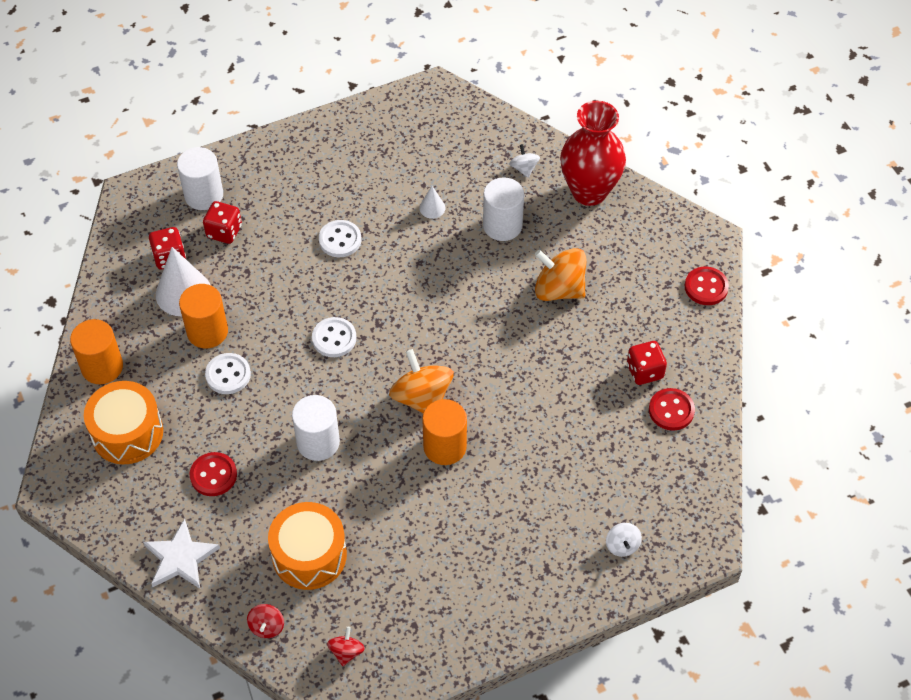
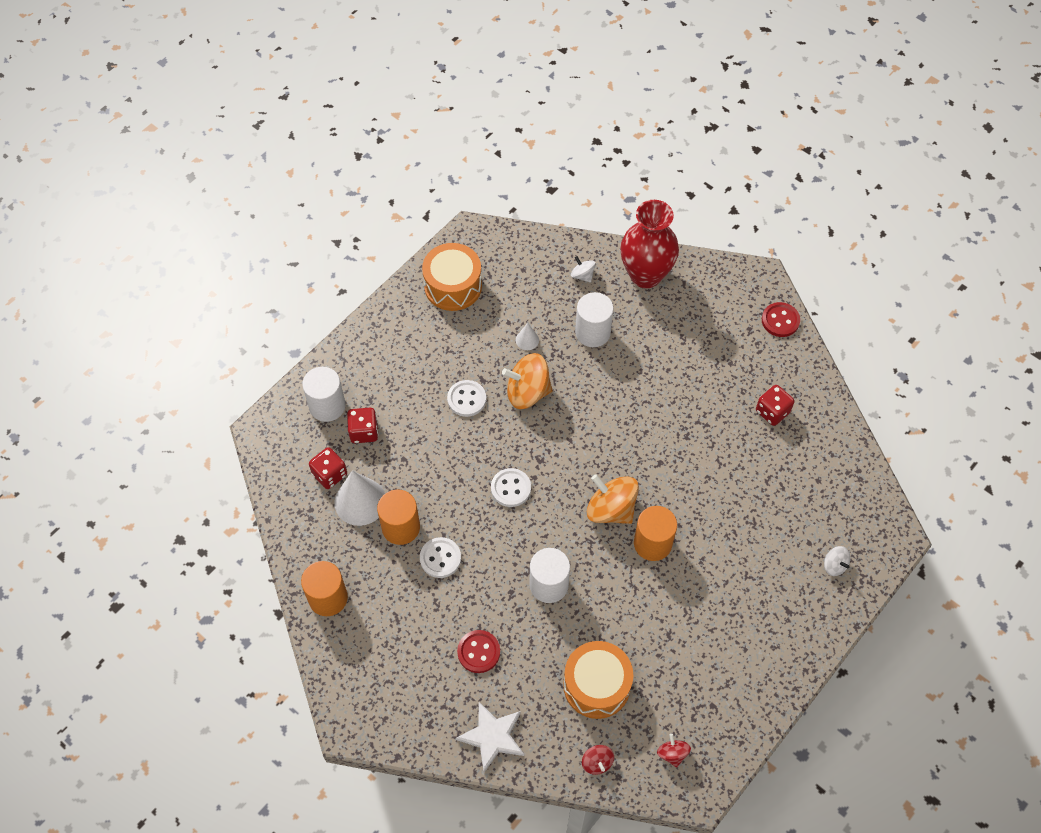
camera: 25 degrees left, 5 degrees up
(127, 433) = (384, 647): orange drum -> orange drum (453, 286)
(559, 289) = (668, 369): orange spinning top -> orange spinning top (527, 392)
(671, 410) = (810, 436): red button -> none

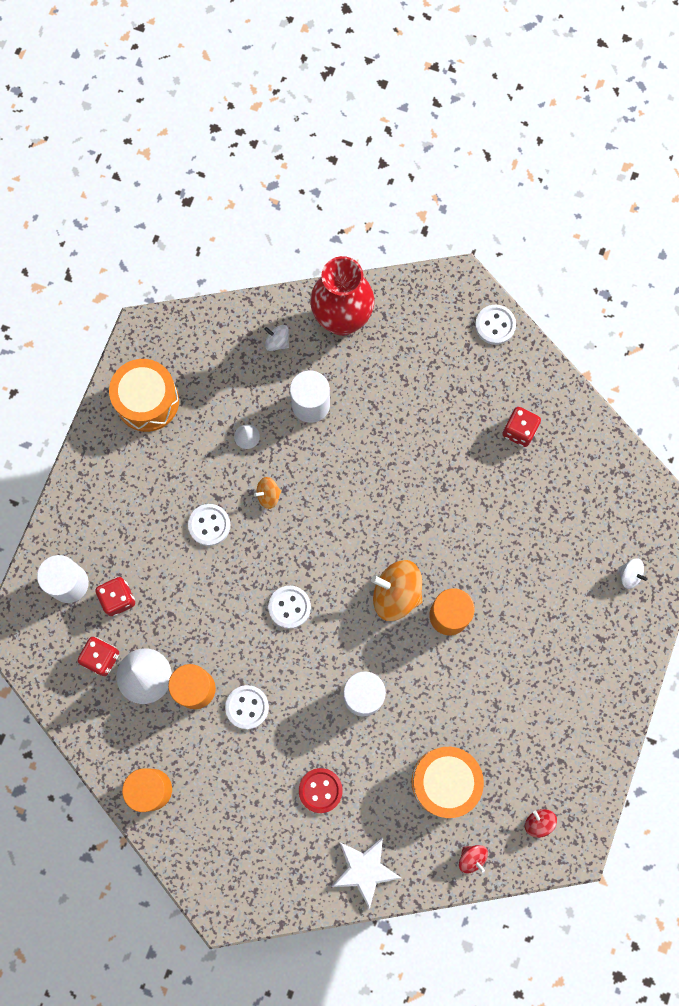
camera: 20 degrees left, 15 degrees up
(527, 392) = (268, 495): orange spinning top -> orange spinning top, size x0.51
(780, 320) = (495, 325): red button -> white button

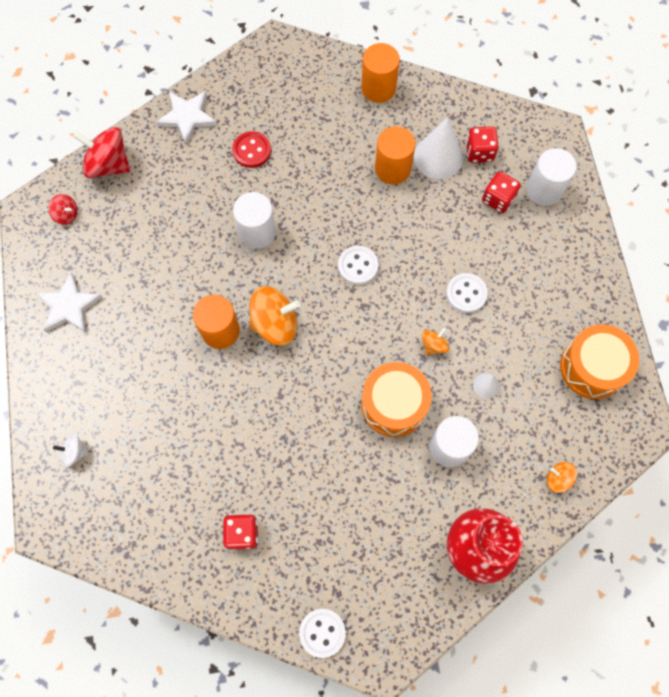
camera: 150 degrees right, 5 degrees down
(240, 332) = (558, 479): none -> orange spinning top
(247, 707) = (344, 177): white button -> none
(277, 342) = (518, 489): white spinning top -> none
(445, 782) = (157, 205): orange drum -> orange drum (394, 404)
(471, 858) = (108, 165): red spinning top -> red spinning top, size x1.97
(577, 719) = (69, 306): none -> white star

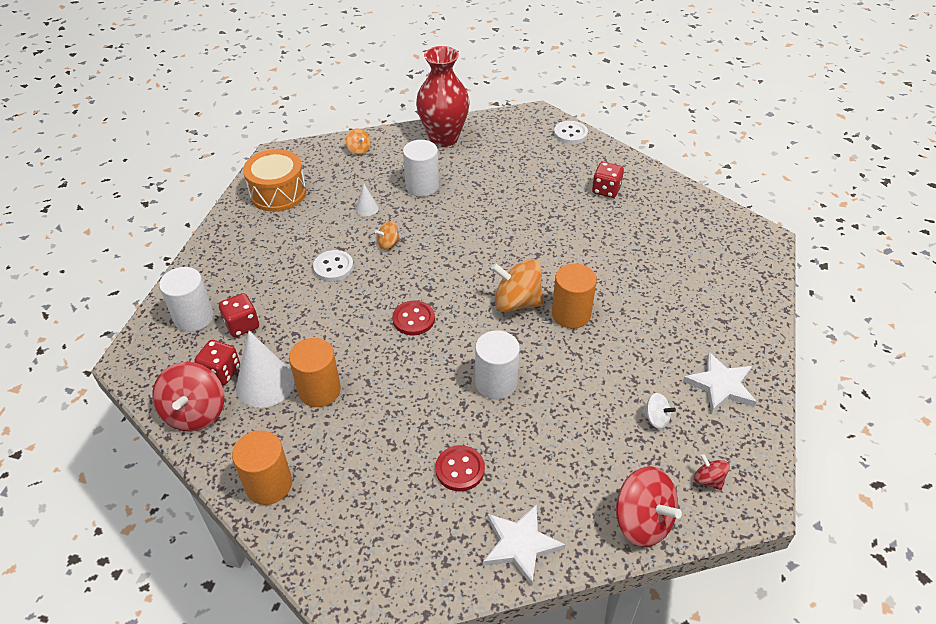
camera: 155 degrees left, 25 degrees down
(74, 452) = (734, 274): white spinning top -> white spinning top (656, 419)
(358, 266) = (413, 319): white button -> red button
(394, 404) = (447, 220): orange drum -> none
(471, 114) = (195, 413): none -> red spinning top

